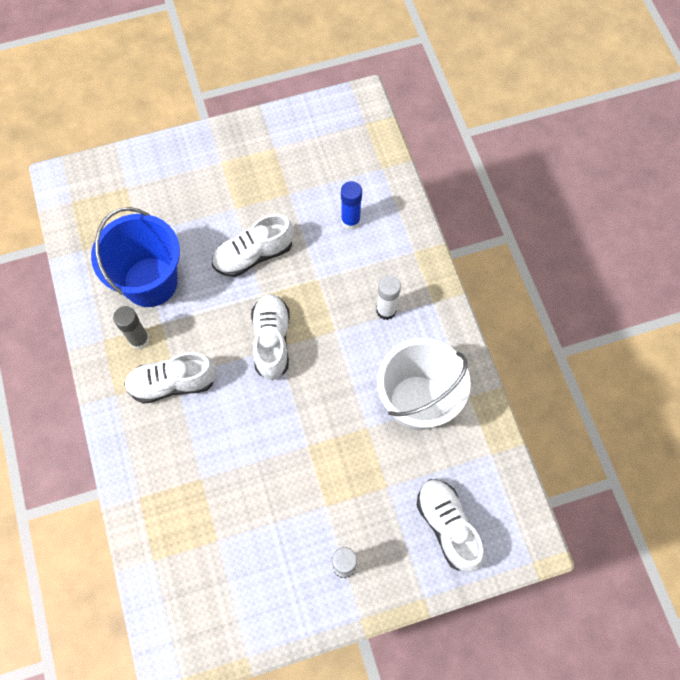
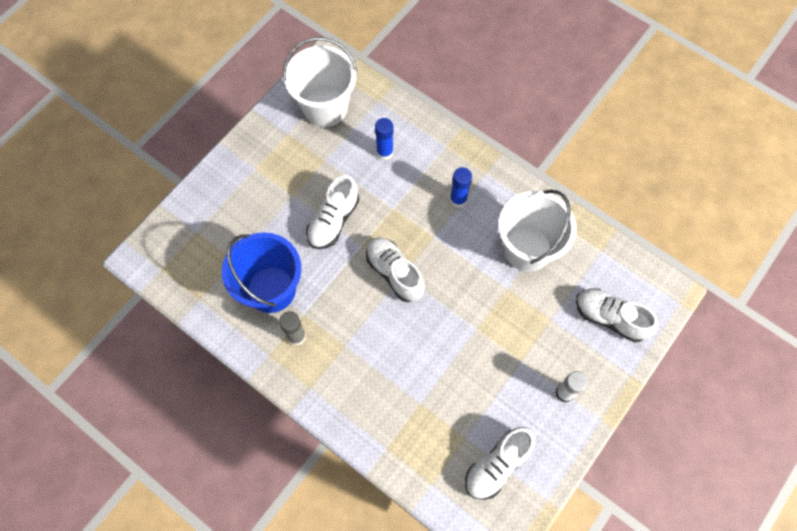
camera: 35 degrees left, 0 degrees up
(173, 383) = (346, 350): white shoe -> white shoe (497, 465)
(327, 144) = (325, 107): none -> white bucket
(386, 310) = (458, 199): white glue stick -> blue glue stick

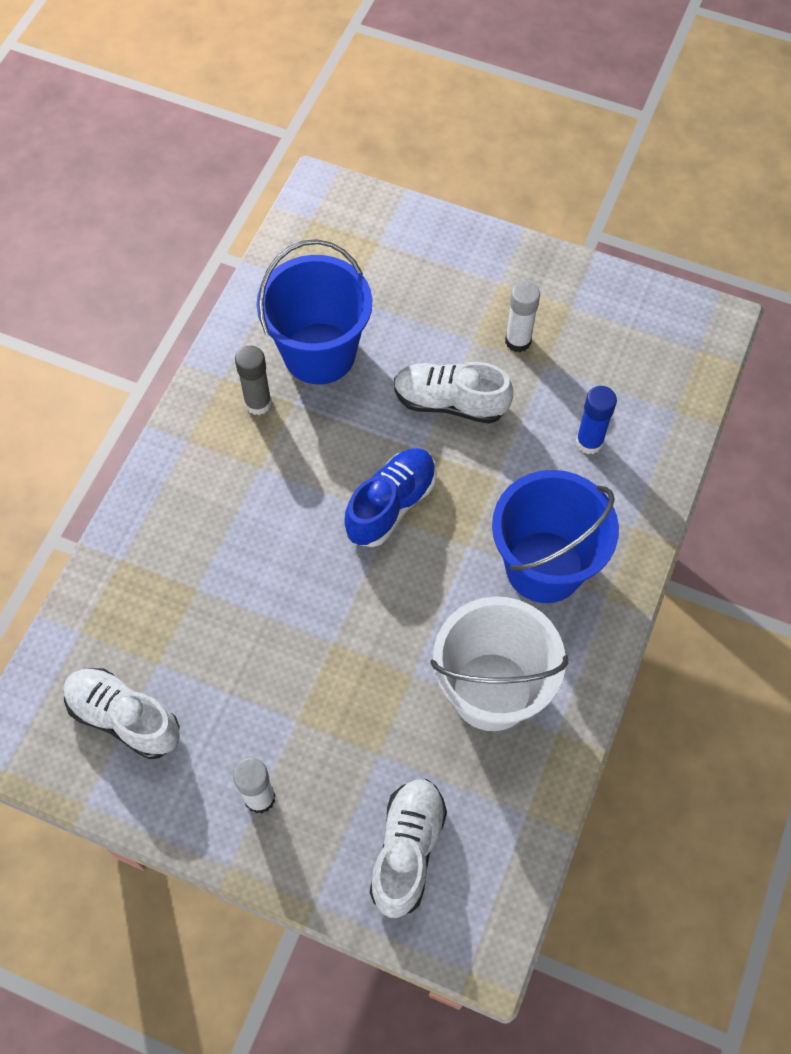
camera: 75 degrees right, 5 degrees down
(302, 170) = (518, 341): none -> white glue stick
(325, 107) = (636, 342): white bucket -> none
(394, 273) = (391, 505): white shoe -> blue shoe
(458, 199) = (544, 566): blue glue stick -> blue bucket

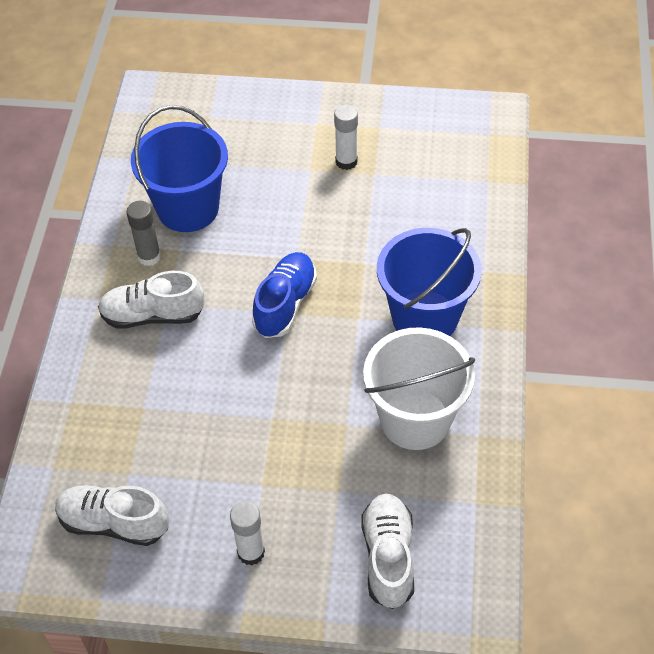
camera: 15 degrees left, 10 degrees down
(450, 402) = (307, 218): white shoe -> white shoe (153, 315)
(589, 442) = (428, 219): blue glue stick -> none

